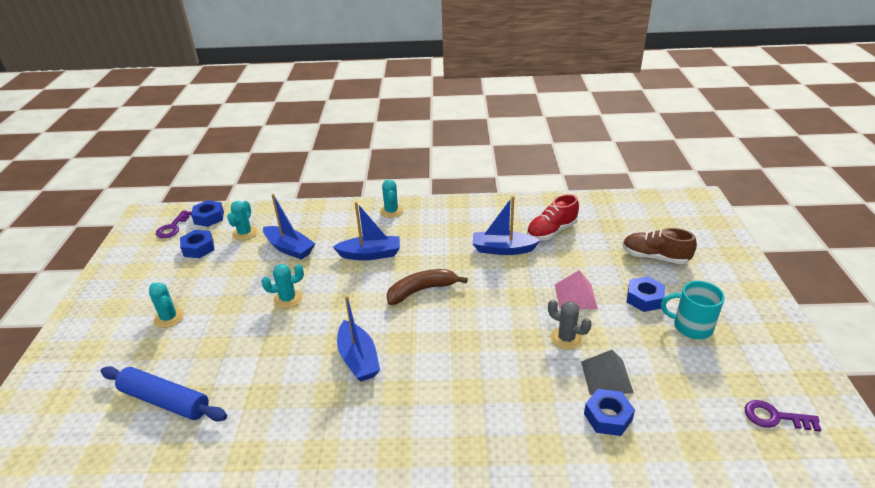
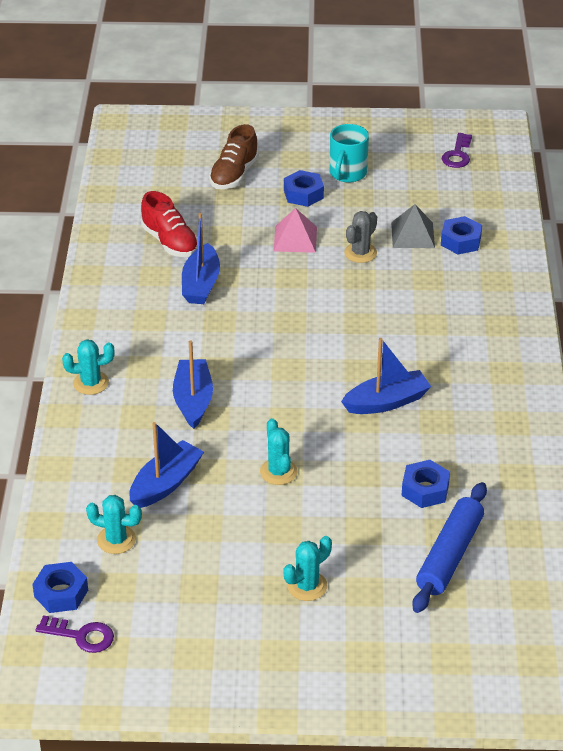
camera: 90 degrees left, 5 degrees up
(198, 248) = (148, 588): blue nut -> blue nut (425, 489)
(421, 290) = (273, 354): brown banana -> none

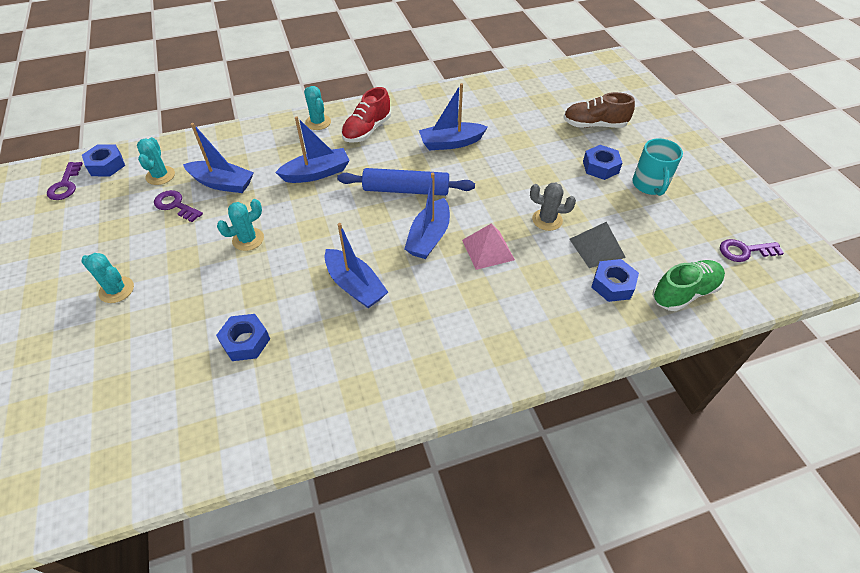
camera: 70 degrees right, 10 degrees up
(170, 242) = (490, 116): red shoe -> red shoe (367, 130)
(184, 529) = (175, 205): none -> purple key
(295, 239) = (539, 177): pink pyramid -> pink pyramid (487, 249)
(344, 337) = (429, 237): none -> blue boat
(347, 173) = (649, 185): turquoise mug -> turquoise mug turned 90 degrees counterclockwise
(449, 555) = (160, 381): blue rolling pin -> blue rolling pin (406, 190)
(488, 205) = (684, 293): none -> green shoe

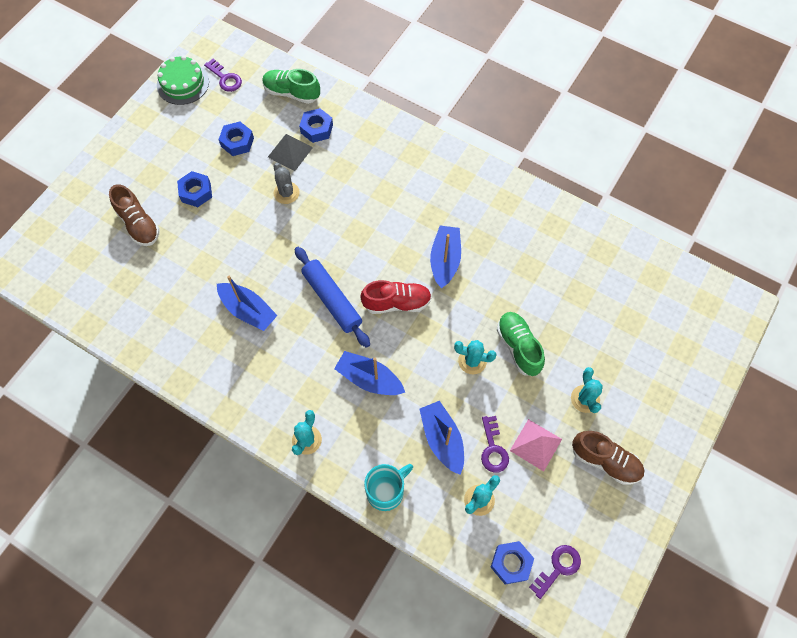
camera: 130 degrees left, 15 degrees up
(65, 263) = (605, 461): none -> brown shoe
(215, 278) = (518, 347): none -> green shoe
(245, 341) = (537, 283): blue nut -> blue nut (237, 142)
(367, 130) = (284, 388): red shoe -> red shoe (397, 303)
(429, 237) = (366, 250): blue boat -> none
(487, 249) = (346, 209): pink pyramid -> pink pyramid (536, 445)
(649, 185) = (194, 153): turquoise mug -> turquoise mug (386, 491)
(756, 217) = (183, 83): none -> green cake

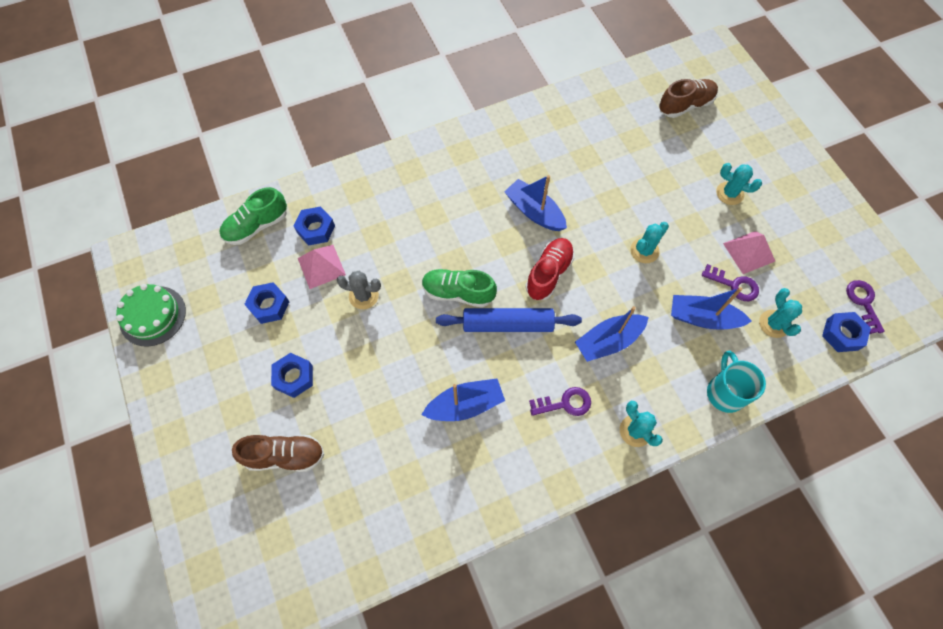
camera: 55 degrees left, 0 degrees up
(225, 78) = (185, 273): purple key -> purple key (565, 403)
(290, 152) = (321, 266): grey pyramid -> pink pyramid
(518, 347) = (654, 210): green shoe -> green shoe (458, 293)
(605, 461) = (791, 213): brown shoe -> brown shoe (685, 105)

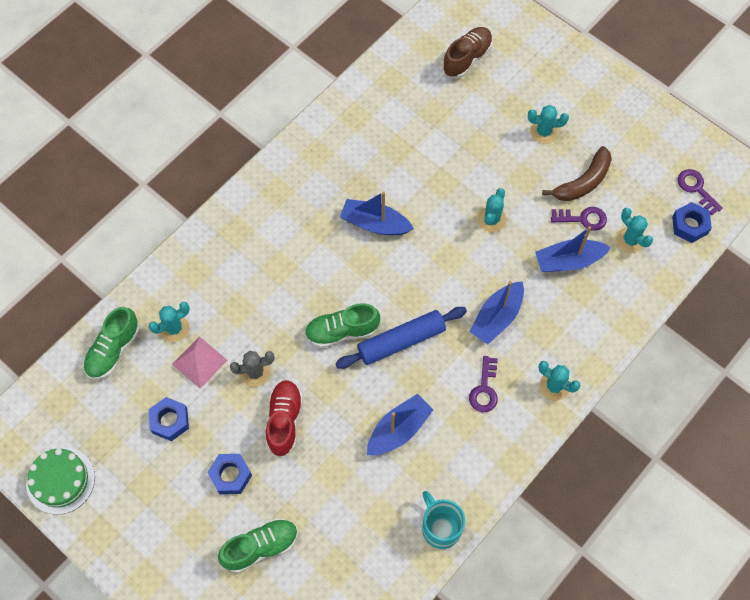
camera: 25 degrees left, 0 degrees up
(285, 456) = (261, 547): brown shoe -> green shoe
(316, 229) = (174, 328): blue nut -> turquoise cactus
(549, 274) = (416, 278): red shoe -> red shoe (284, 420)
(565, 403) = (484, 389): purple key -> purple key turned 135 degrees clockwise
(725, 392) = (614, 319): turquoise mug -> turquoise mug (440, 527)
(749, 252) = (583, 182): pink pyramid -> brown banana

